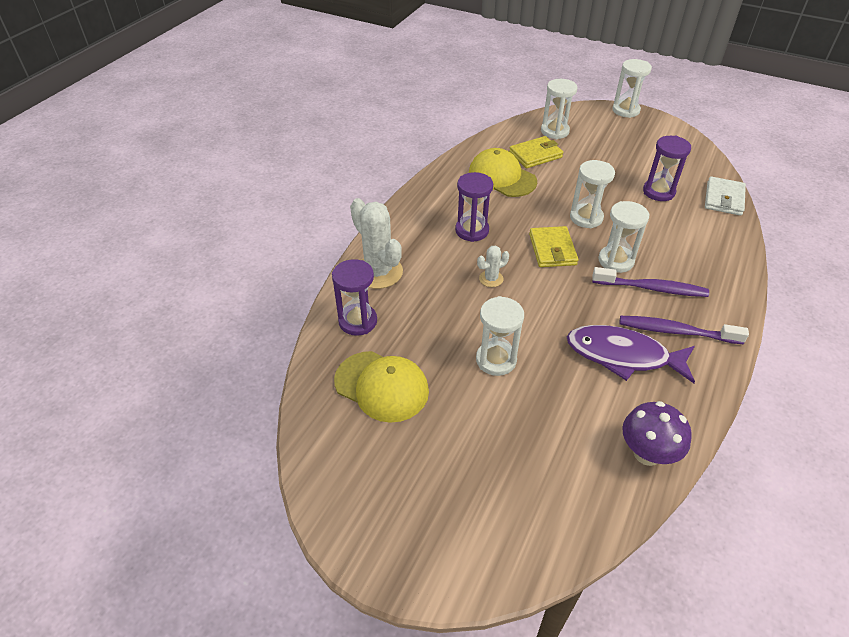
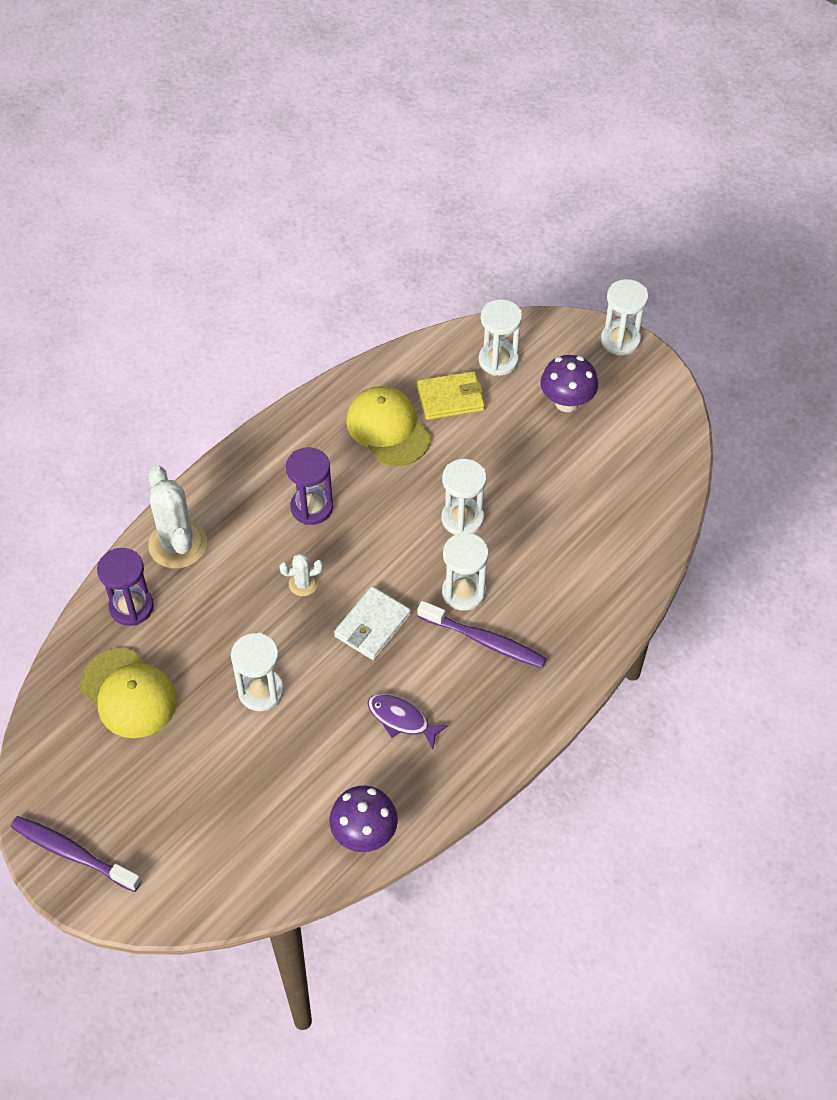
camera: 15 degrees right, 10 degrees up
(552, 249) = (396, 558): yellow wallet -> none
(614, 145) = (566, 402): none -> purple mushroom
(623, 356) = (402, 719): purple fish -> purple fish, size x0.59
(658, 192) = (579, 497): purple hourglass -> none
(676, 331) = (478, 704): purple toothbrush -> purple toothbrush (72, 853)
(724, 199) = (658, 528): white wallet -> white wallet (372, 625)

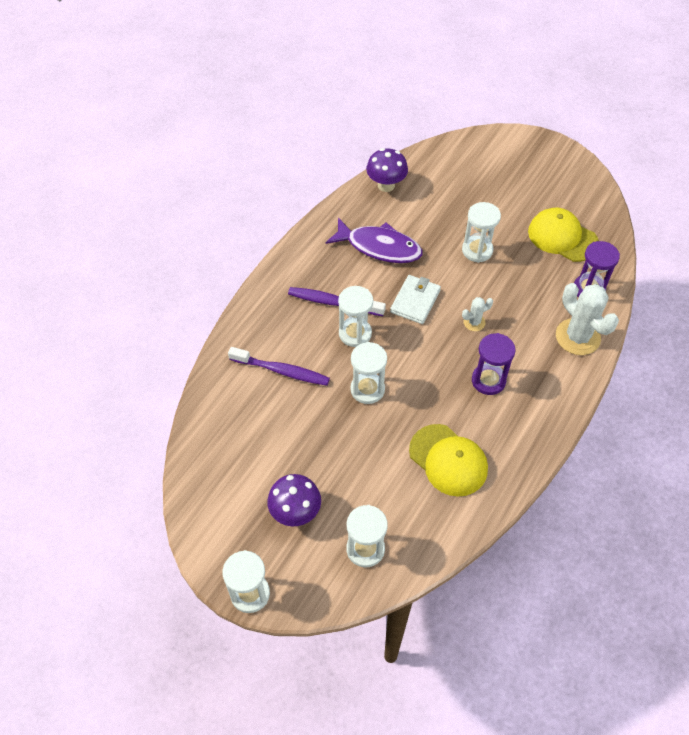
camera: 170 degrees right, 0 degrees up
(72, 853) = (552, 155): purple toothbrush -> purple toothbrush (282, 371)
(402, 719) = (379, 247): purple fish -> purple fish, size x1.70
(450, 398) = (401, 500): yellow wallet -> none

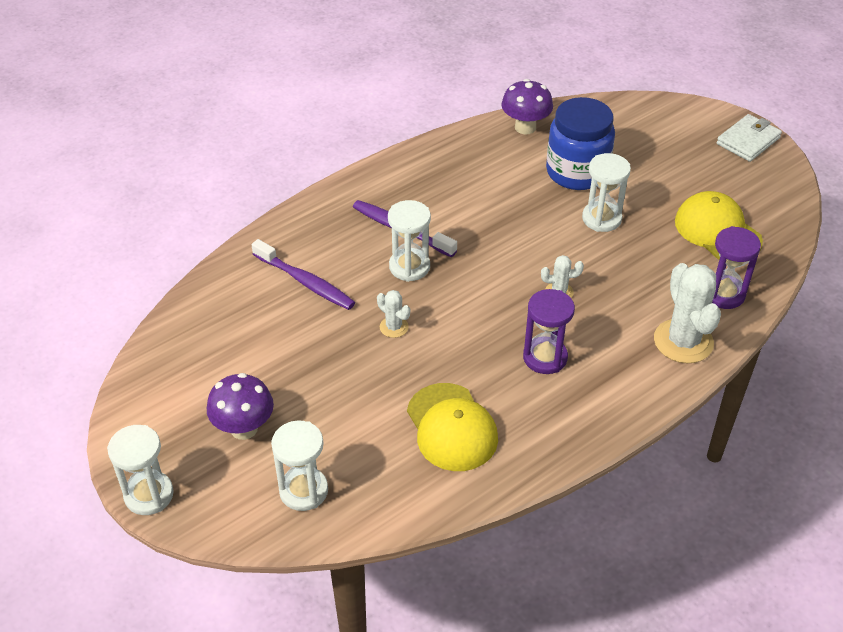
camera: 20 degrees right, 10 degrees down
(367, 389) = (394, 327): white hourglass -> white cactus
(379, 247) = (484, 187): purple fish -> none
(415, 301) = (498, 252): white wallet -> white wallet (748, 141)
(441, 215) = (577, 172): none -> blue jar

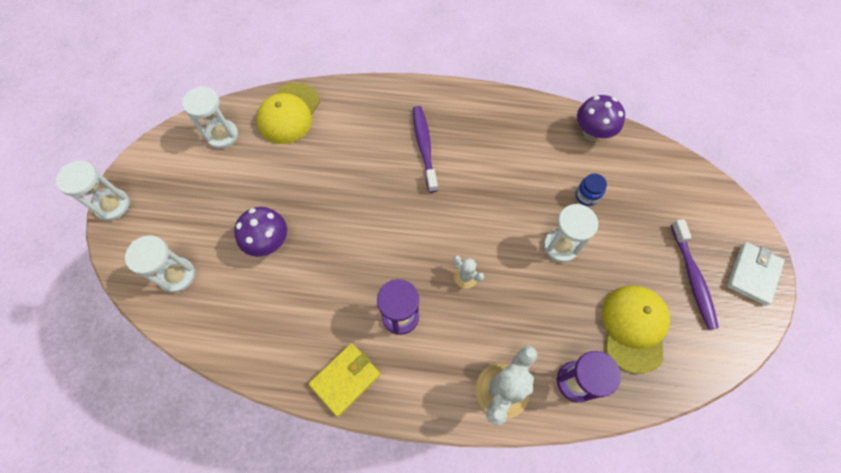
camera: 45 degrees right, 20 degrees up
(244, 428) = (196, 207): purple mushroom -> purple mushroom (269, 242)
(305, 282) = (331, 139): purple toothbrush -> purple toothbrush (692, 278)
(394, 327) = (341, 212): white cactus -> none
(409, 267) = (398, 178): white hourglass -> white hourglass (222, 135)
(451, 427) = (292, 311): yellow cap -> yellow cap (289, 113)
(560, 434) = (345, 379): none -> yellow wallet
(577, 172) = (586, 196): blue jar -> blue jar, size x0.43
(748, 141) = (752, 274): white wallet -> white wallet turned 60 degrees counterclockwise

